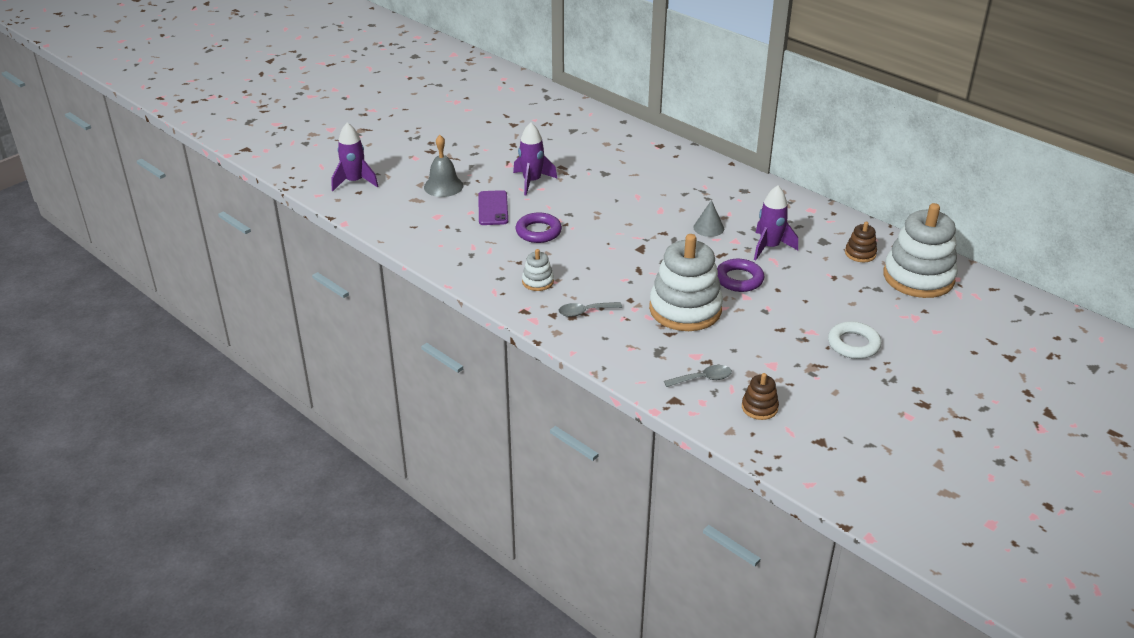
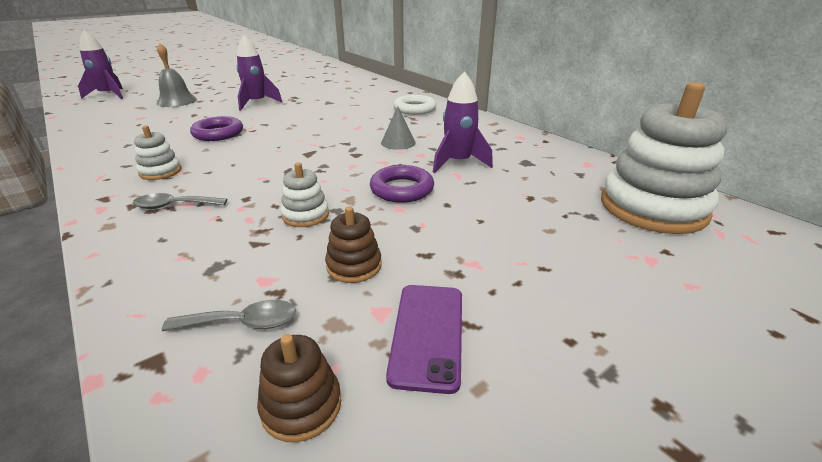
camera: 10 degrees right, 5 degrees down
(493, 208) = (198, 116): purple phone -> purple phone (427, 334)
(685, 309) = (305, 215): white stacking toy -> white stacking toy, size x0.45
(853, 344) = (539, 292): white ring -> white ring (414, 109)
(860, 253) = (571, 177): brown stacking toy -> brown stacking toy (354, 266)

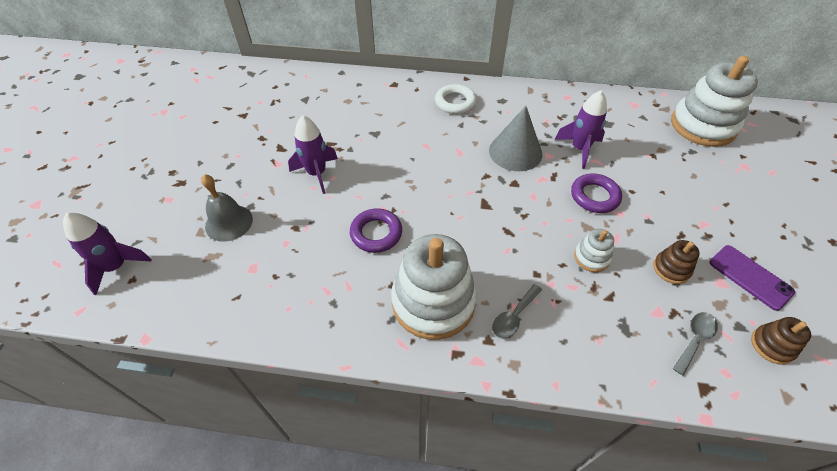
camera: 45 degrees left, 20 degrees up
(160, 172) = (433, 302): white stacking toy -> white stacking toy, size x2.21
(398, 142) = (515, 152): grey cone -> grey cone, size x1.74

